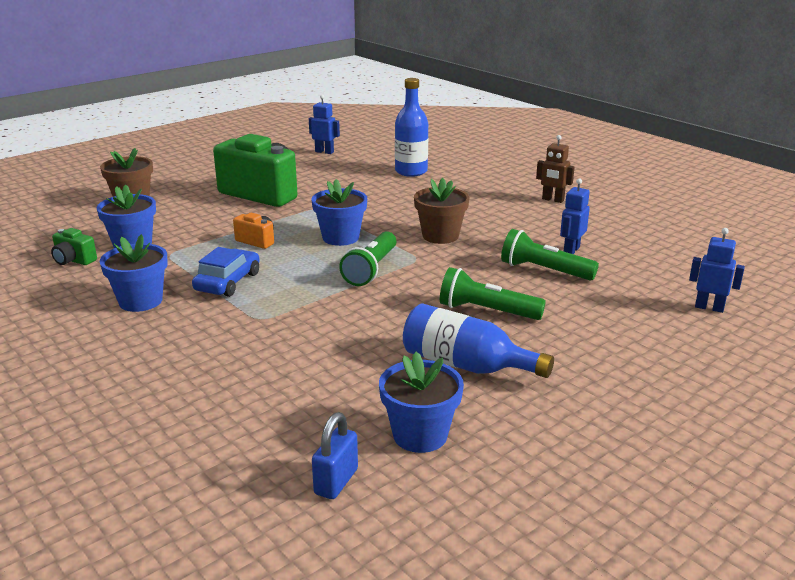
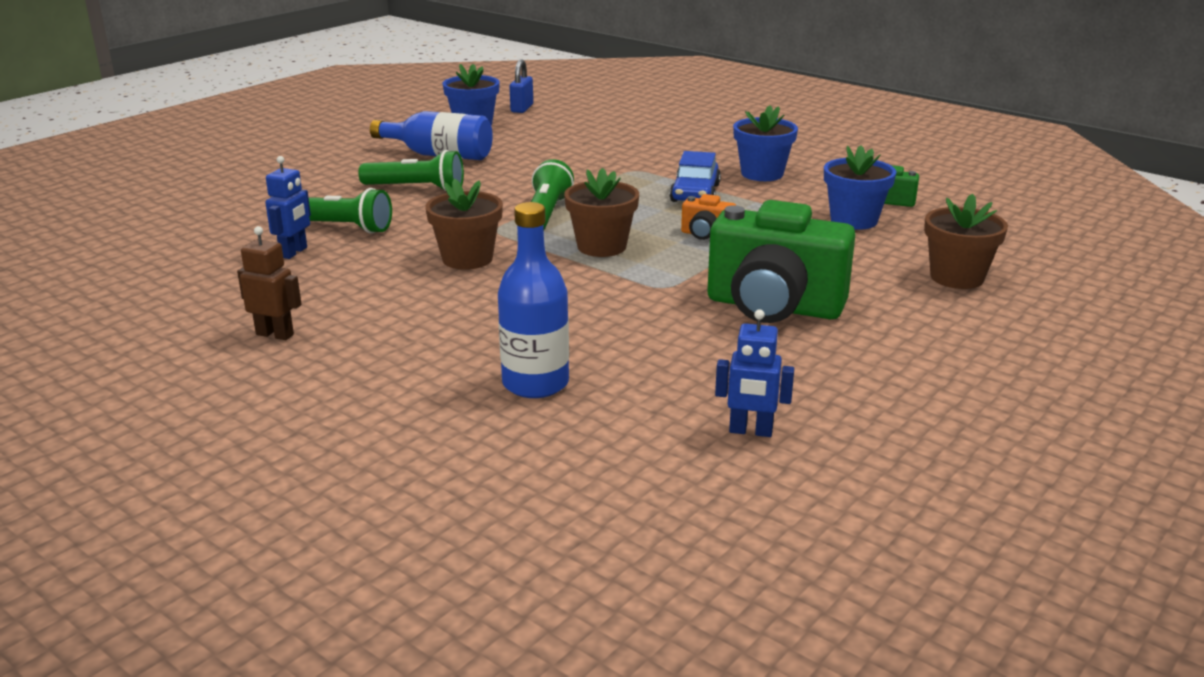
camera: 170 degrees right, 0 degrees up
(340, 237) = (601, 247): blue flower pot -> brown flower pot
(709, 307) = (180, 206): blue robot -> none

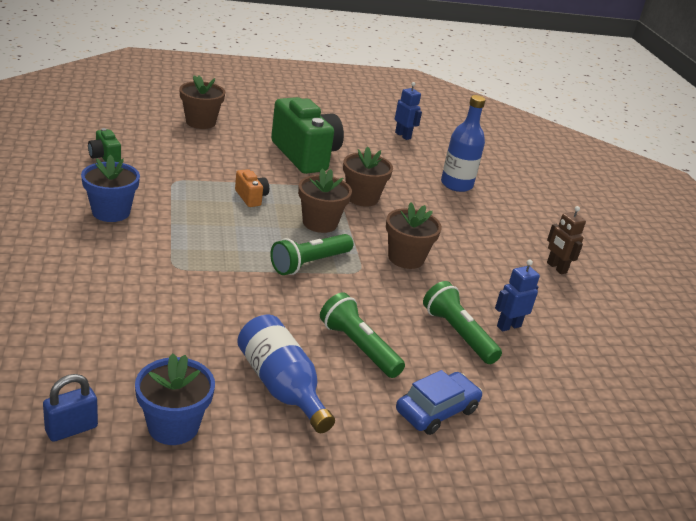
camera: 145 degrees left, 5 degrees up
(613, 293) = (362, 198): none -> brown flower pot
(695, 193) = (188, 224): blue car -> blue car (436, 411)
(854, 220) = (159, 161): blue flower pot -> none

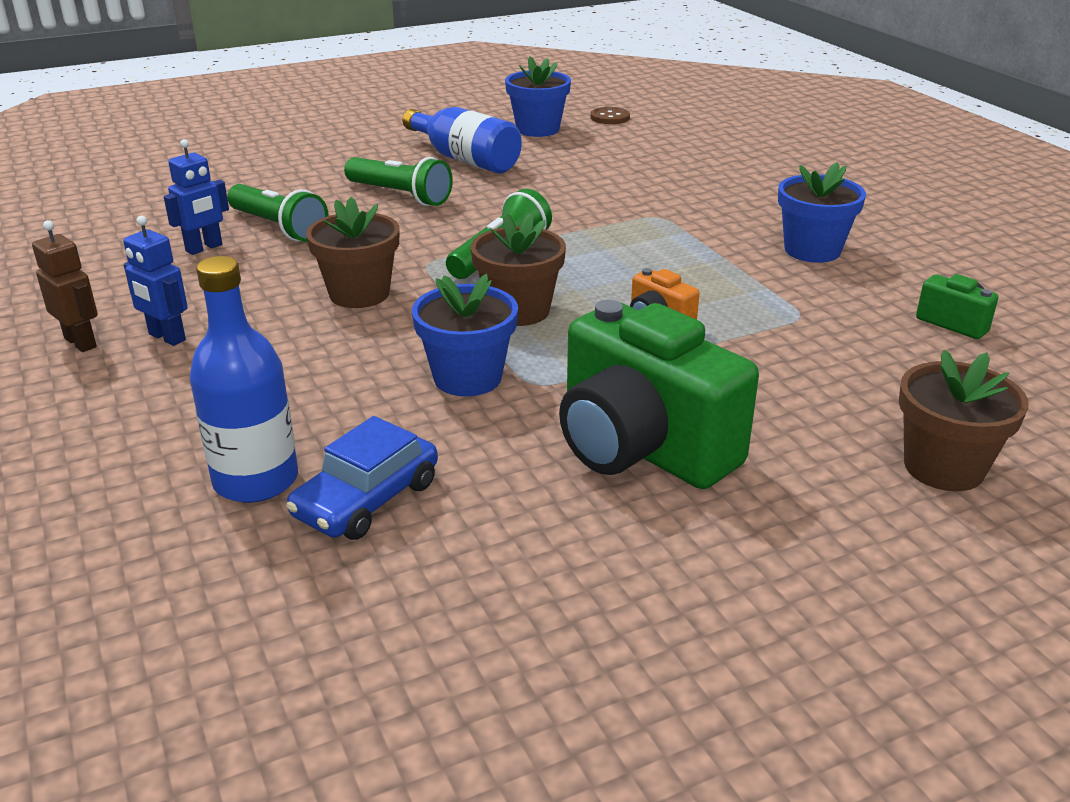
camera: 170 degrees right, 0 degrees up
(71, 429) = (610, 117): blue padlock -> brown button
(362, 198) = (467, 378): brown flower pot -> blue flower pot
(403, 135) = (425, 634): blue robot -> blue robot (166, 337)
(436, 411) = (306, 171): blue car -> blue car (366, 499)

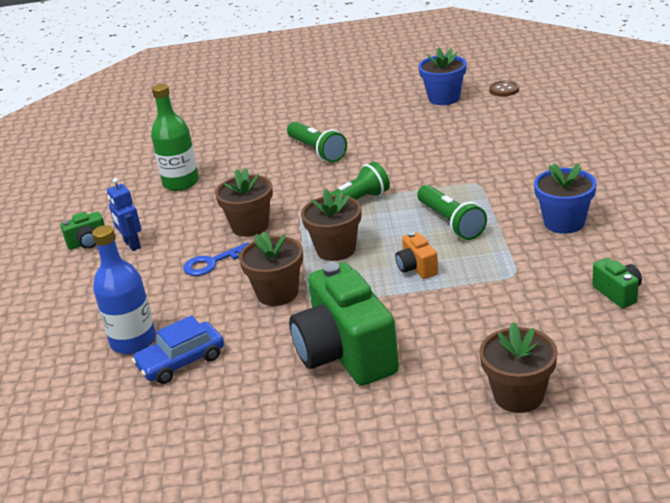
camera: 25 degrees right, 0 degrees up
(81, 342) = (88, 243): brown robot -> green camera
(204, 248) = (181, 183): blue robot -> green bottle
(278, 228) = (230, 171): green flashlight -> green flashlight (451, 222)
(328, 348) = (212, 263): none -> blue key
(465, 160) = (377, 123): blue bottle -> none
(467, 378) = (277, 293): blue flower pot -> brown flower pot

